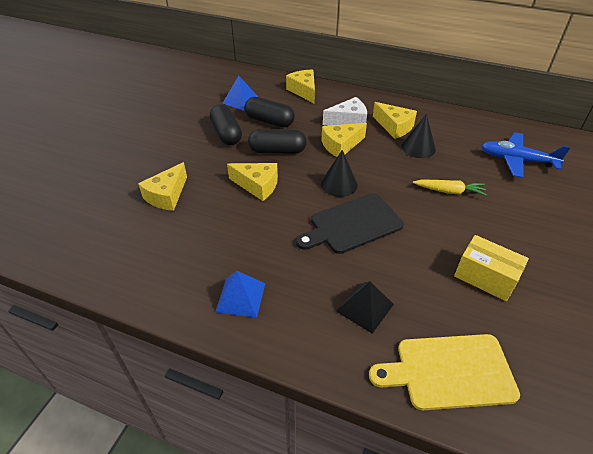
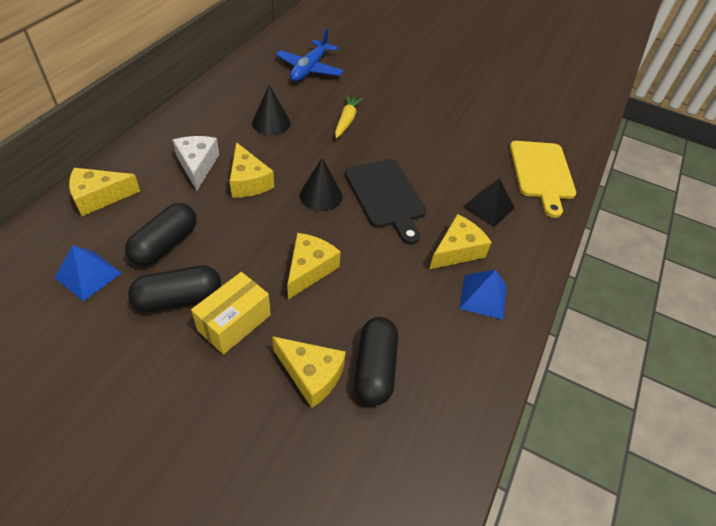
camera: 90 degrees left, 5 degrees up
(277, 151) = (241, 243): black capsule -> black capsule (375, 368)
(394, 127) = (226, 131): yellow cheese -> yellow cheese (457, 250)
(485, 277) = (453, 130): yellow box -> yellow box (234, 323)

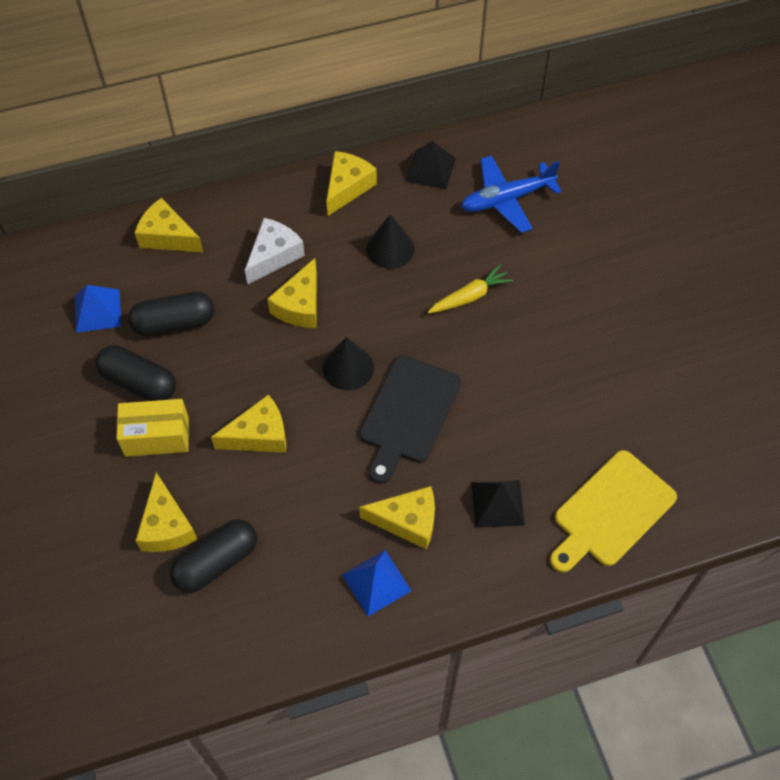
camera: 50 degrees right, 10 degrees up
(206, 107) = (347, 187): none -> yellow cheese
(249, 75) = (430, 169): none -> black pyramid

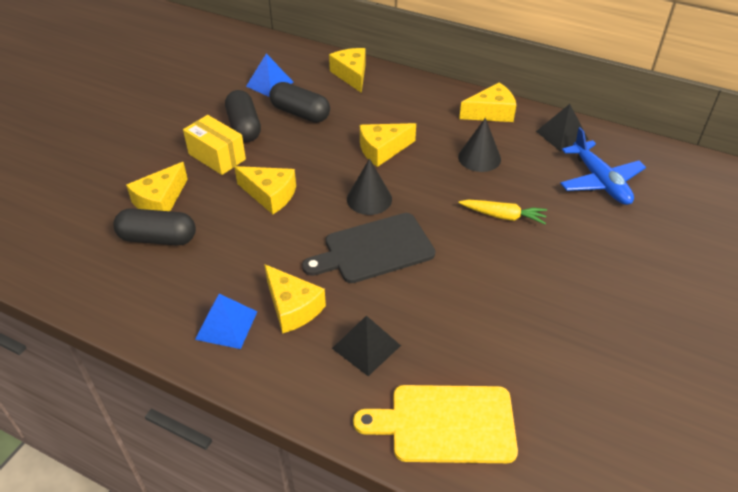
camera: 45 degrees right, 15 degrees down
(274, 256) = (399, 118): white cheese -> none
(506, 199) = (600, 181): blue plane -> blue plane turned 135 degrees counterclockwise

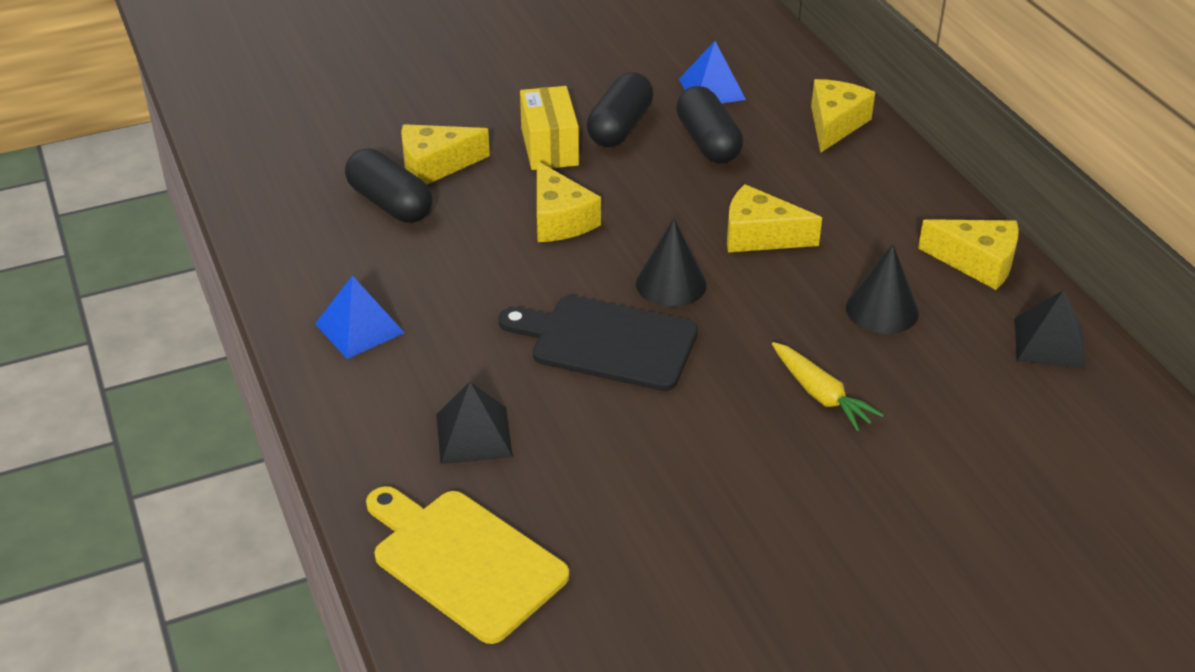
camera: 40 degrees right, 5 degrees down
(292, 307) = (444, 350): yellow cheese -> none
(600, 181) = (1025, 429): blue plane -> none

